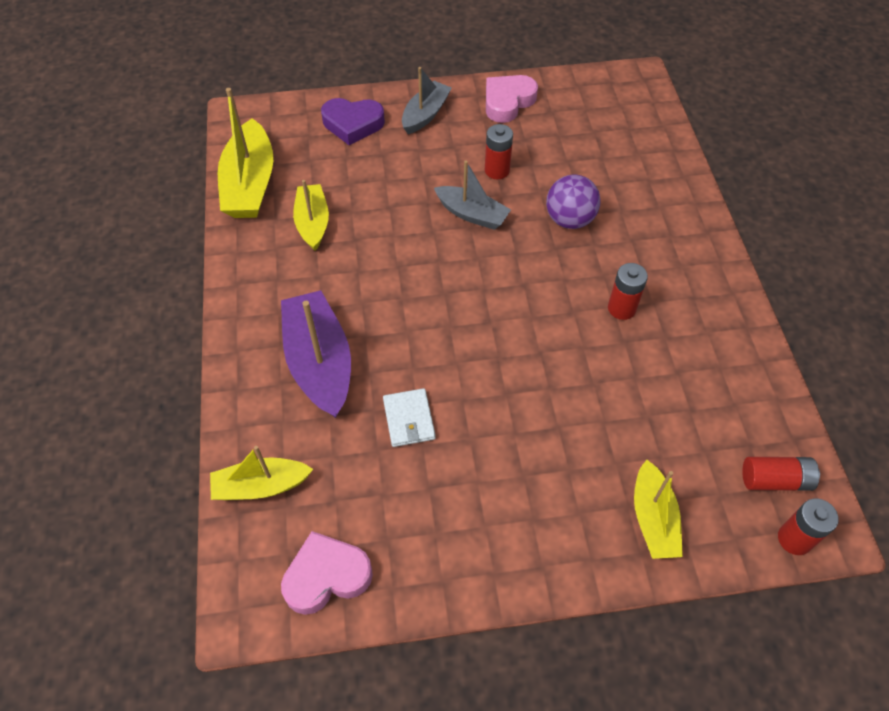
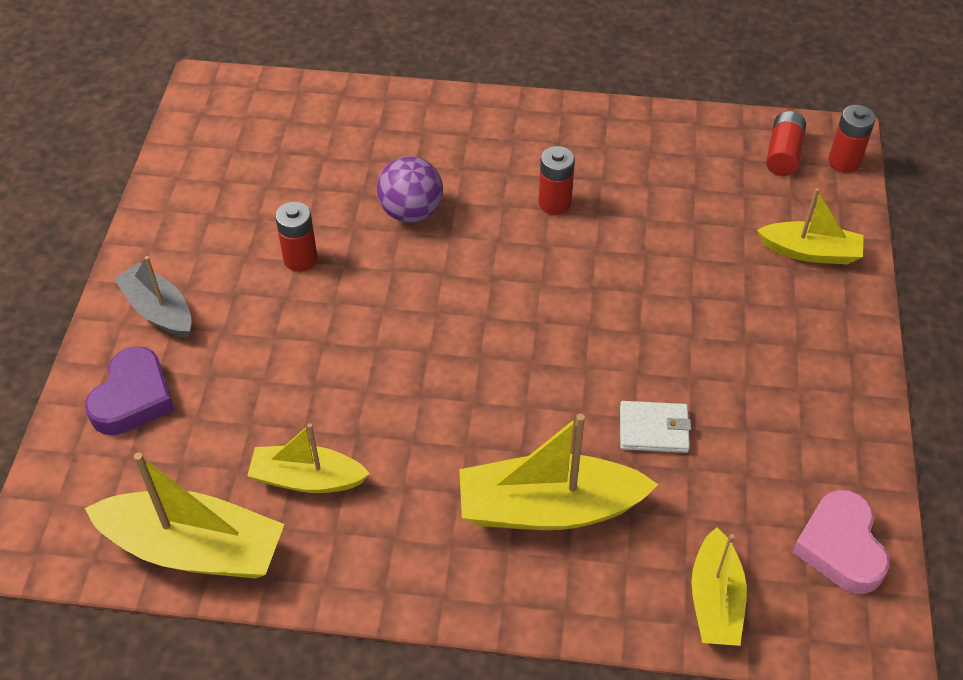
camera: 75 degrees left, 5 degrees down
(319, 363) = (549, 508): purple boat -> yellow boat
(472, 214) = (364, 301): grey boat -> none
(508, 102) = (182, 219): pink heart -> none

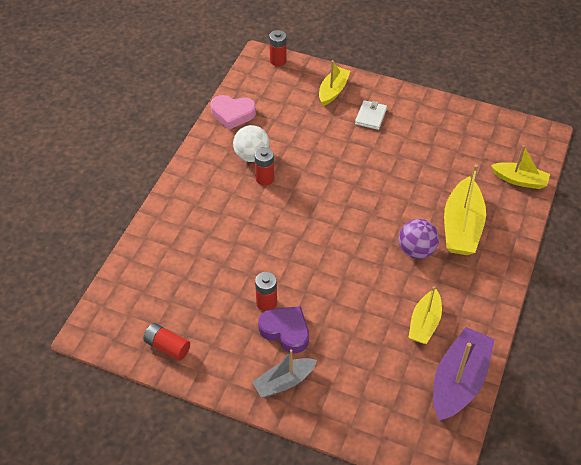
camera: 75 degrees left, 0 degrees up
(133, 398) = (349, 402): purple heart -> purple heart (286, 331)
(194, 548) = (458, 381): yellow boat -> purple boat
(411, 212) = (248, 243): purple ball -> purple ball (416, 250)
(598, 177) = (252, 156): none -> white ball
(654, 429) = (425, 177): white wallet -> white wallet (370, 116)
(783, 154) = (264, 80): red battery -> red battery (167, 346)
(840, 547) = (500, 132): pink heart -> pink heart (232, 114)

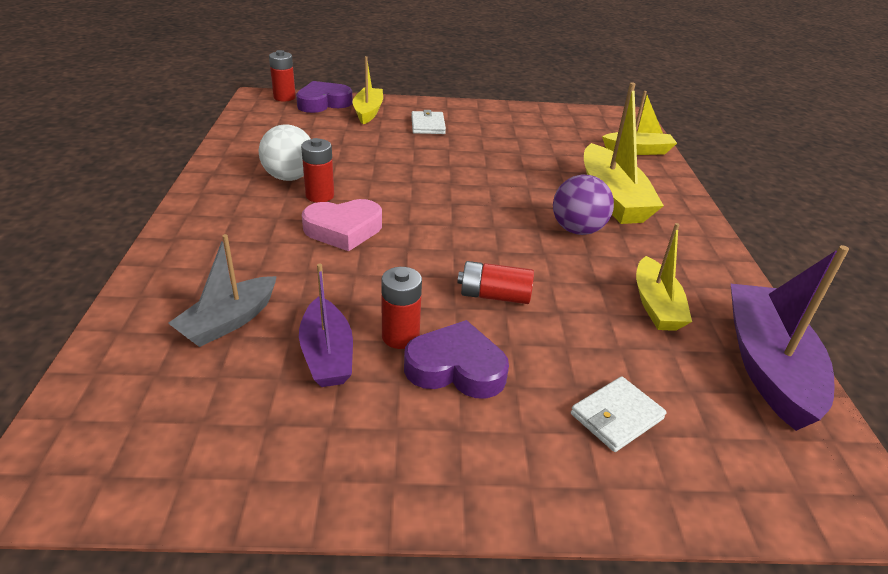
camera: 25 degrees left, 15 degrees down
(167, 346) = (236, 455): red battery -> red battery (494, 296)
(225, 303) = (327, 354): none -> purple boat
(232, 114) = (243, 144): pink heart -> pink heart (343, 230)
(284, 382) = (501, 450): grey boat -> grey boat (229, 321)
(304, 73) = (323, 103): none -> purple heart
(351, 383) = (616, 416): none -> white wallet

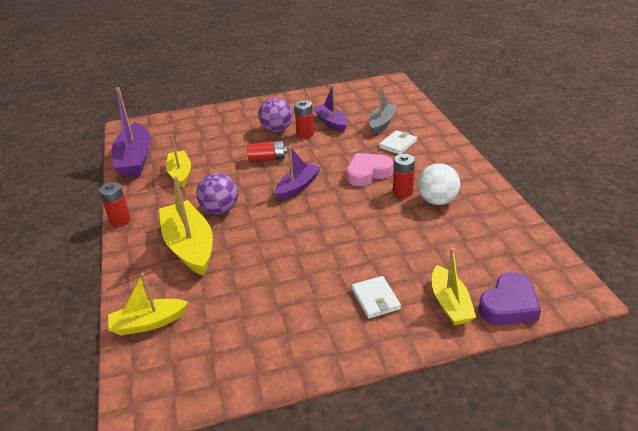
camera: 170 degrees right, 0 degrees up
(284, 97) = (557, 302): red battery -> red battery (120, 220)
(456, 368) = (277, 129): purple heart -> purple ball
(458, 234) = (298, 187): none -> purple boat
(616, 416) = (210, 129): white wallet -> white wallet (398, 144)

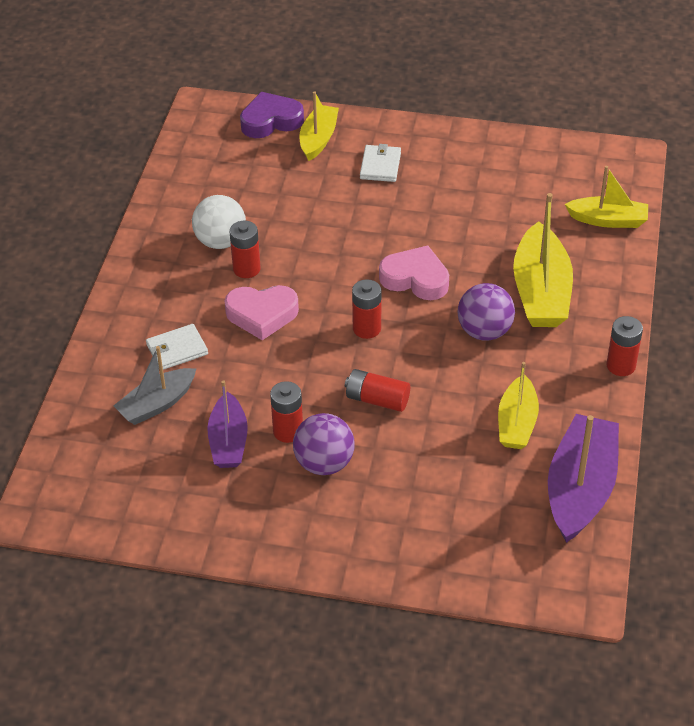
camera: 155 degrees left, 10 degrees up
(285, 224) = (415, 279): none -> pink heart
(298, 187) = (367, 328): purple boat -> red battery

